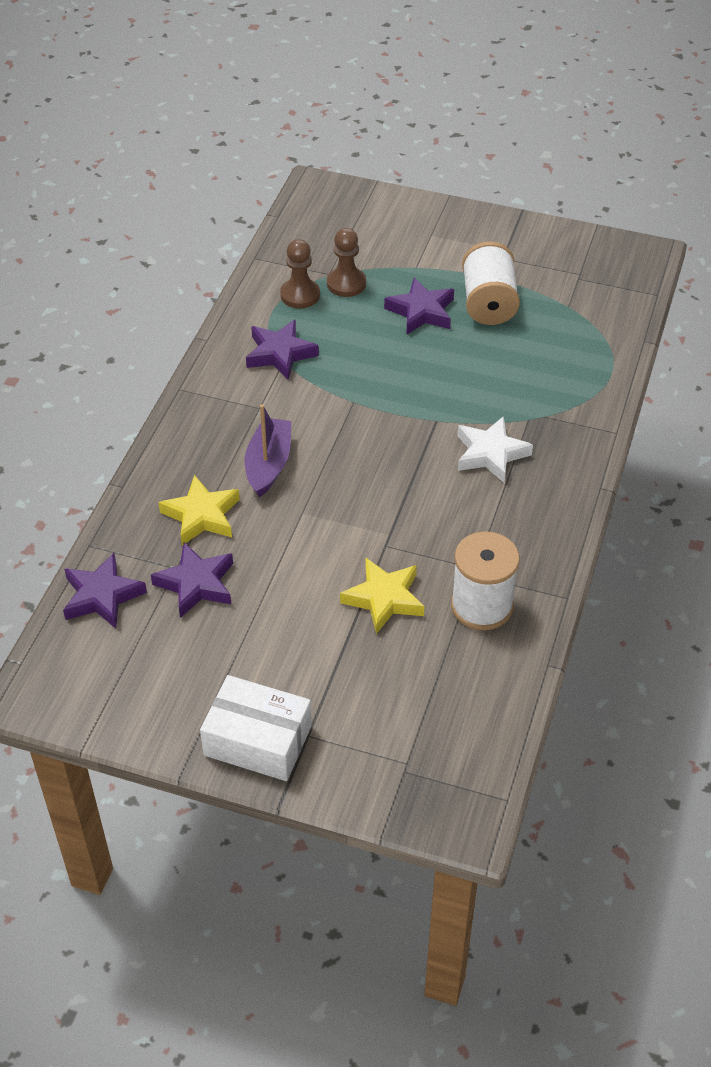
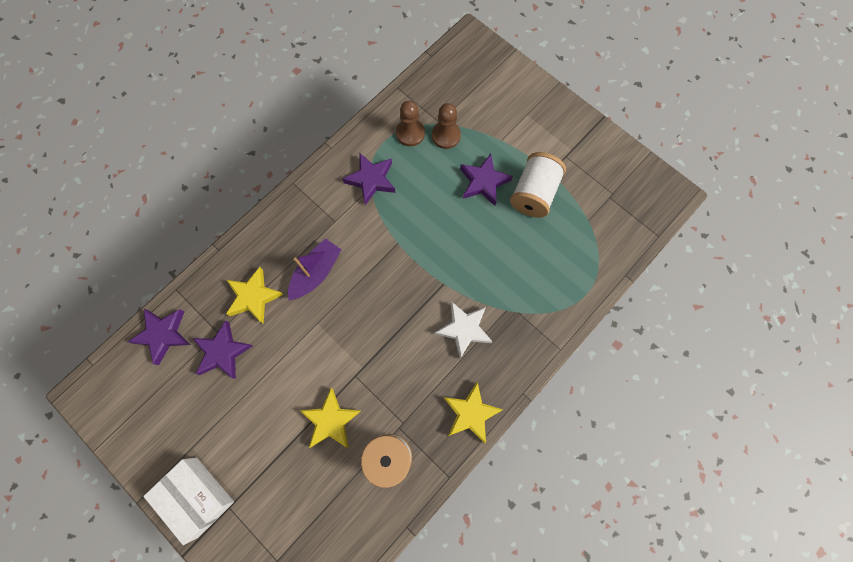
camera: 25 degrees right, 25 degrees up
(551, 528) = (470, 413): none -> yellow star

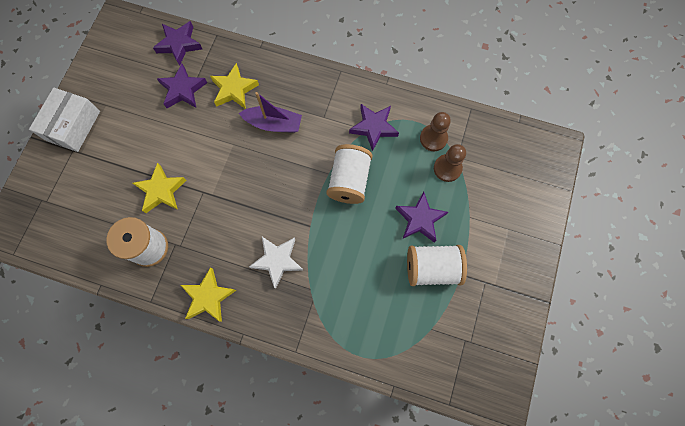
camera: 65 degrees right, 0 degrees up
(415, 227) = (349, 181): none -> white spool

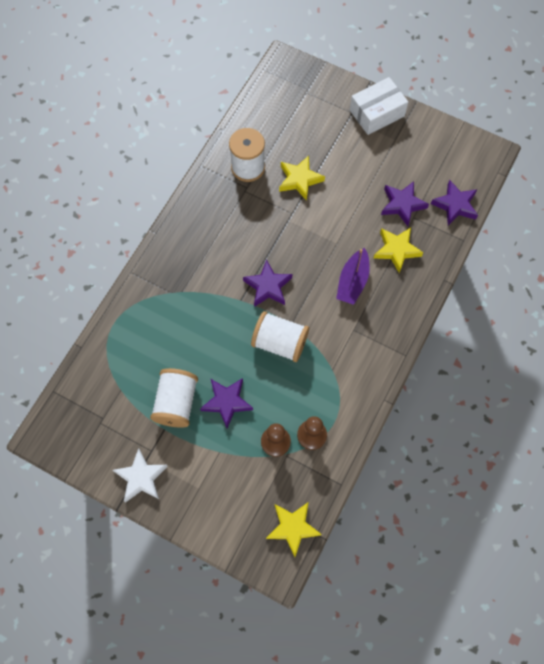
camera: 100 degrees right, 5 degrees down
(73, 125) = (377, 113): white box -> white box turned 60 degrees counterclockwise
(208, 296) = (194, 209): yellow star -> yellow star (293, 528)
(277, 260) = (214, 268): white star -> white star (141, 477)
(374, 127) = (334, 377): purple star -> purple star (268, 286)

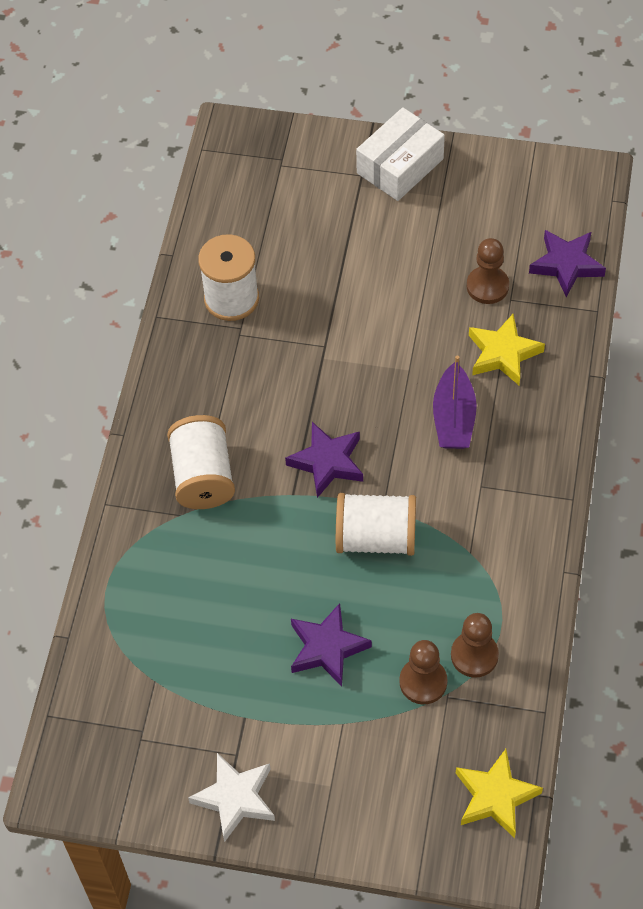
camera: 15 degrees left, 10 degrees down
(176, 403) = (249, 673): white spool -> white spool (203, 476)
(299, 179) = (318, 294): yellow star -> none
(402, 204) = (487, 286): purple star -> brown pawn

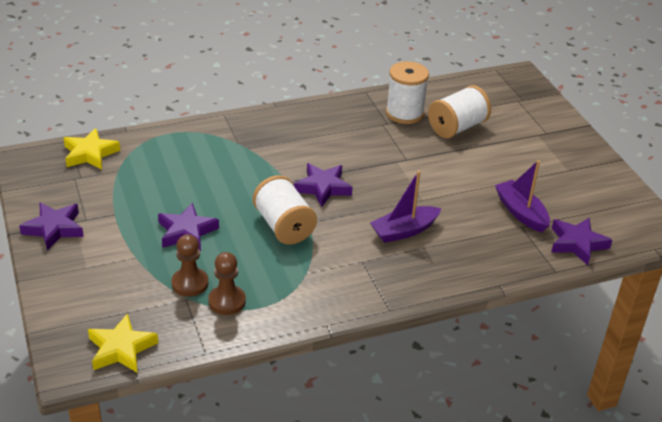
camera: 55 degrees right, 20 degrees down
(203, 476) = (271, 143): white spool -> white spool (457, 127)
(235, 798) = (54, 229): white star -> purple star
(400, 166) = (571, 146): white box -> none
(487, 286) = (521, 212): brown pawn -> purple boat
(503, 353) = (475, 237): yellow star -> yellow star (90, 154)

